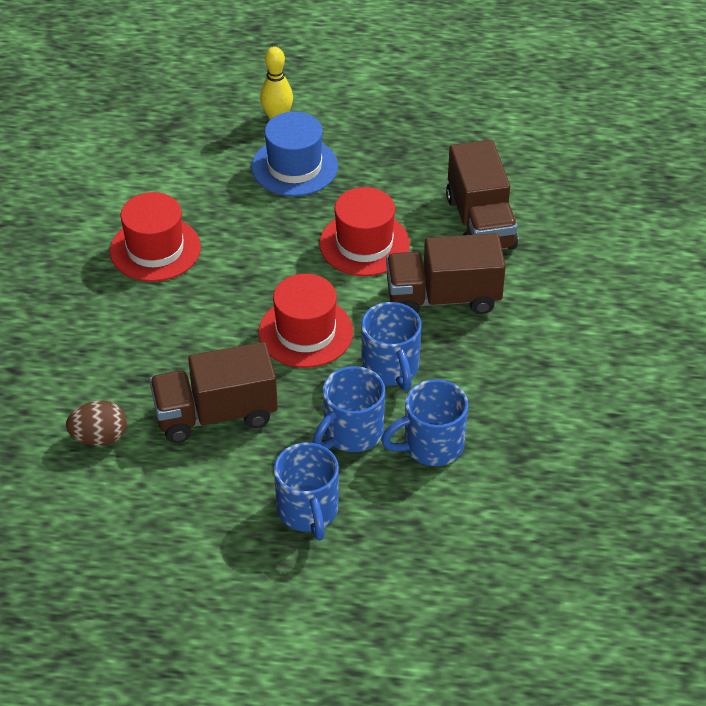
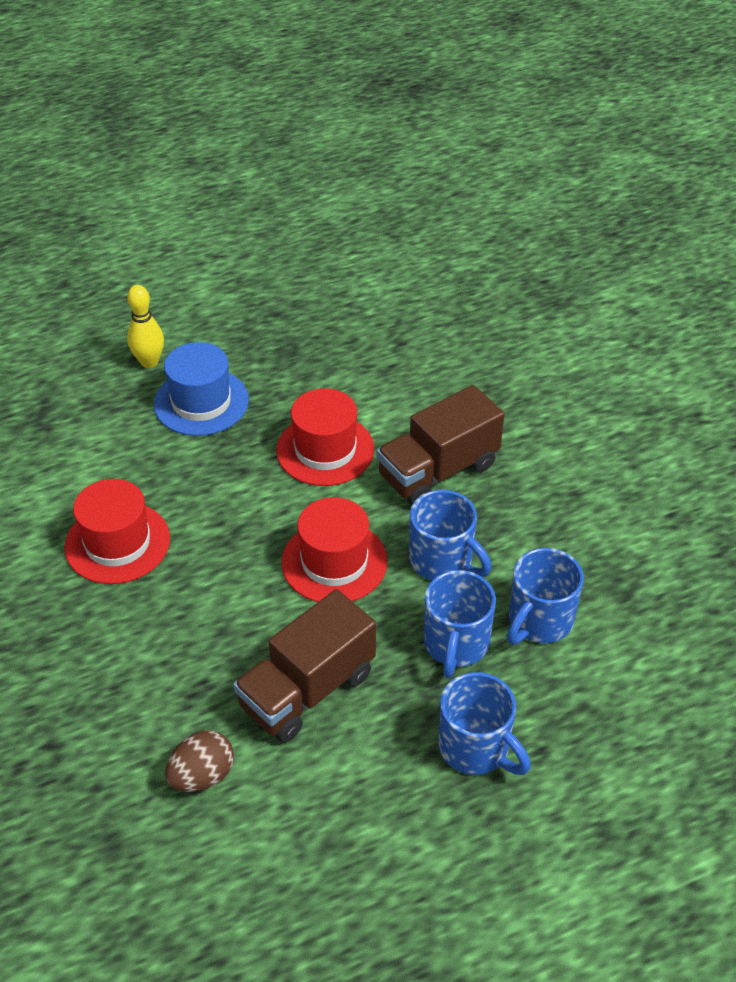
camera: 30 degrees left, 0 degrees up
(480, 222) = (416, 386): brown truck -> none

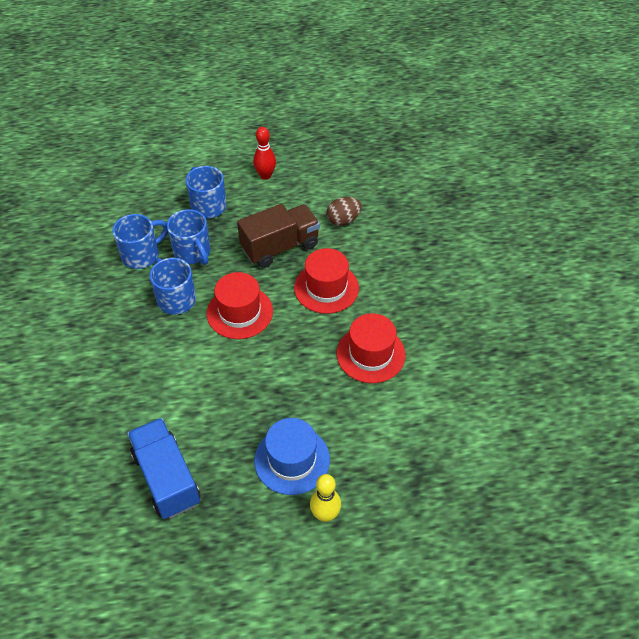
camera: 165 degrees left, 5 degrees up
(325, 450) = (215, 394): red hat -> red hat (326, 288)
(344, 359) = (166, 478): none -> blue truck
(392, 854) = (265, 175): none -> red bowling pin
(438, 471) = (147, 360): brown truck -> none
(455, 644) = (193, 252): blue mug -> blue mug turned 120 degrees clockwise

